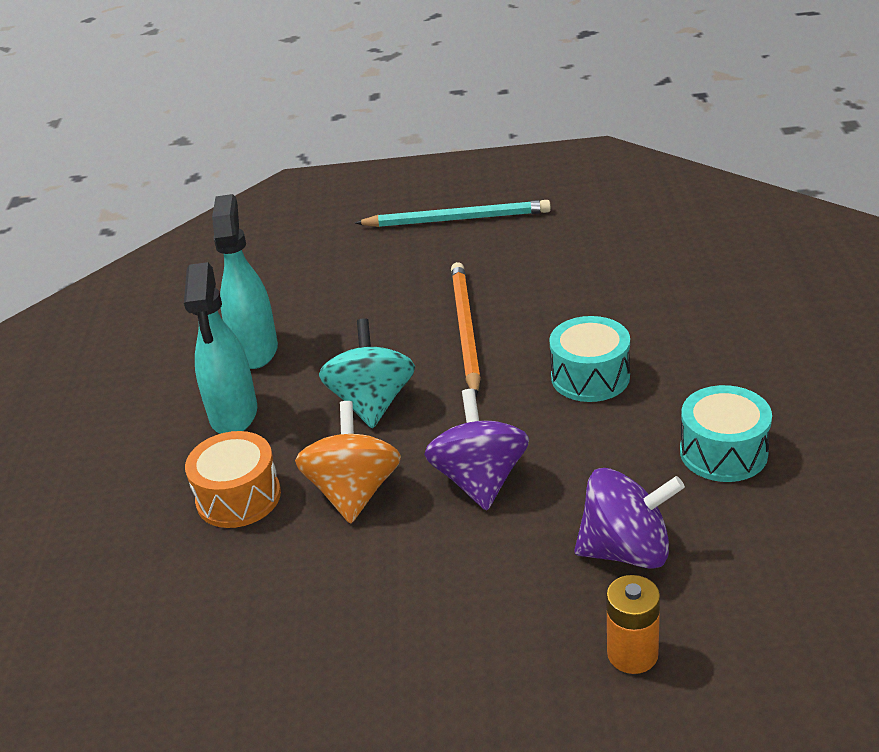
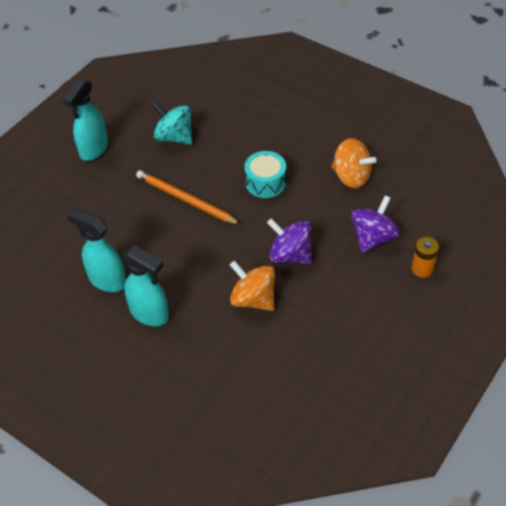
camera: 55 degrees left, 15 degrees up
(238, 497) = (212, 341): orange drum -> none
(372, 403) = (200, 260): turquoise spinning top -> turquoise spinning top (174, 137)
(457, 219) = (93, 149): turquoise pencil -> turquoise spray bottle
(723, 452) = (351, 177): turquoise drum -> orange spinning top

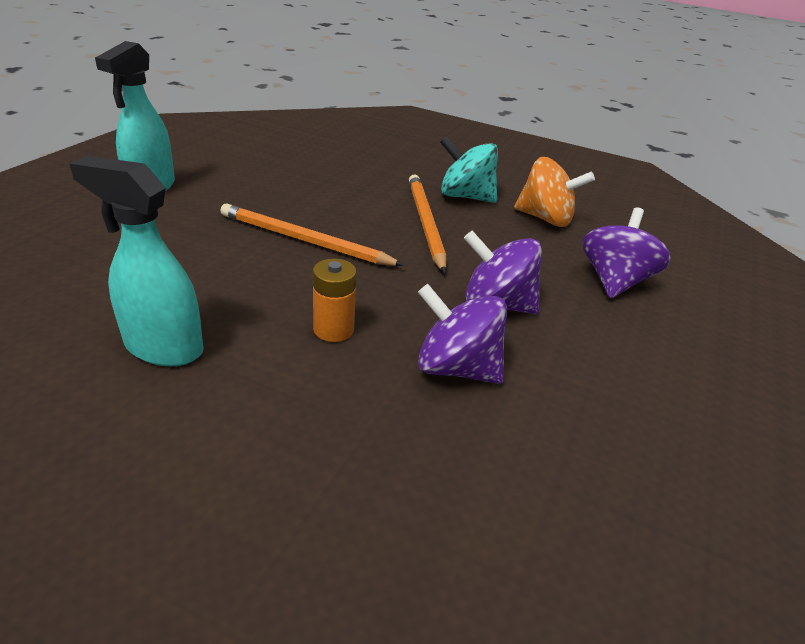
camera: 15 degrees left, 15 degrees down
(150, 314) = (255, 401): turquoise spray bottle -> none
(174, 137) = (277, 178): turquoise spinning top -> turquoise spinning top (465, 196)
(253, 299) = (456, 368): orange spinning top -> purple spinning top
(265, 182) = (425, 223): turquoise drum -> orange pencil
(422, 269) = (713, 317): orange battery -> orange battery (333, 329)

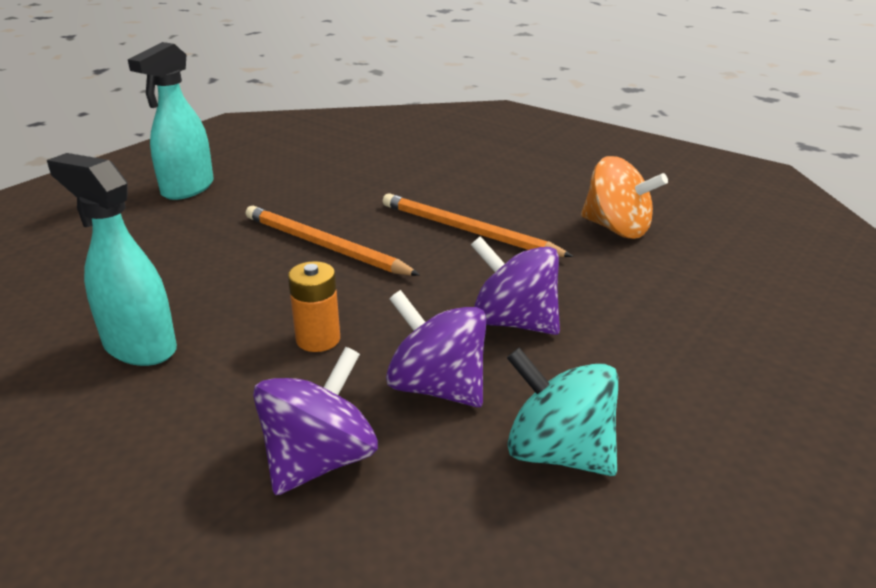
camera: 15 degrees right, 5 degrees down
(425, 223) = (467, 231): orange pencil -> orange pencil turned 60 degrees counterclockwise
(465, 196) = (528, 202): turquoise spinning top -> turquoise spinning top (558, 453)
(614, 281) = (673, 303): purple spinning top -> purple spinning top (319, 460)

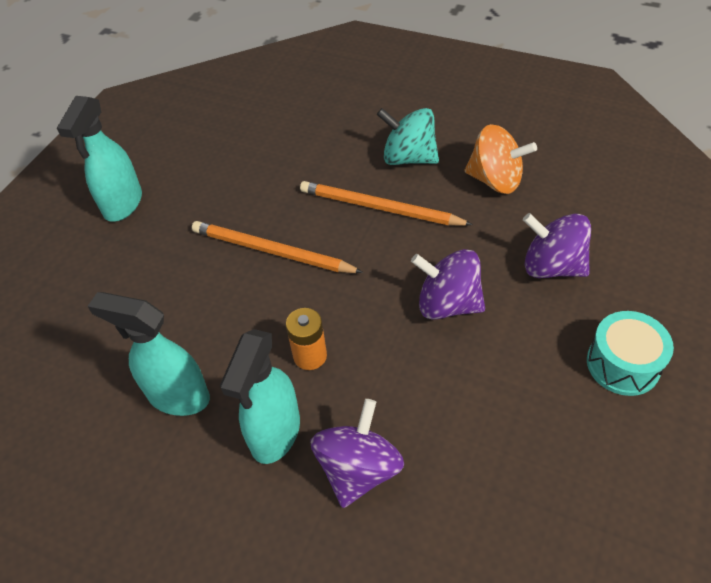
camera: 10 degrees left, 20 degrees up
(232, 403) = (275, 434): none -> turquoise spray bottle
(437, 387) = (414, 383): purple spinning top -> purple spinning top (552, 266)
(558, 453) = (514, 422): turquoise spinning top -> turquoise spinning top (408, 158)
(737, 420) = (623, 364): none -> turquoise drum

